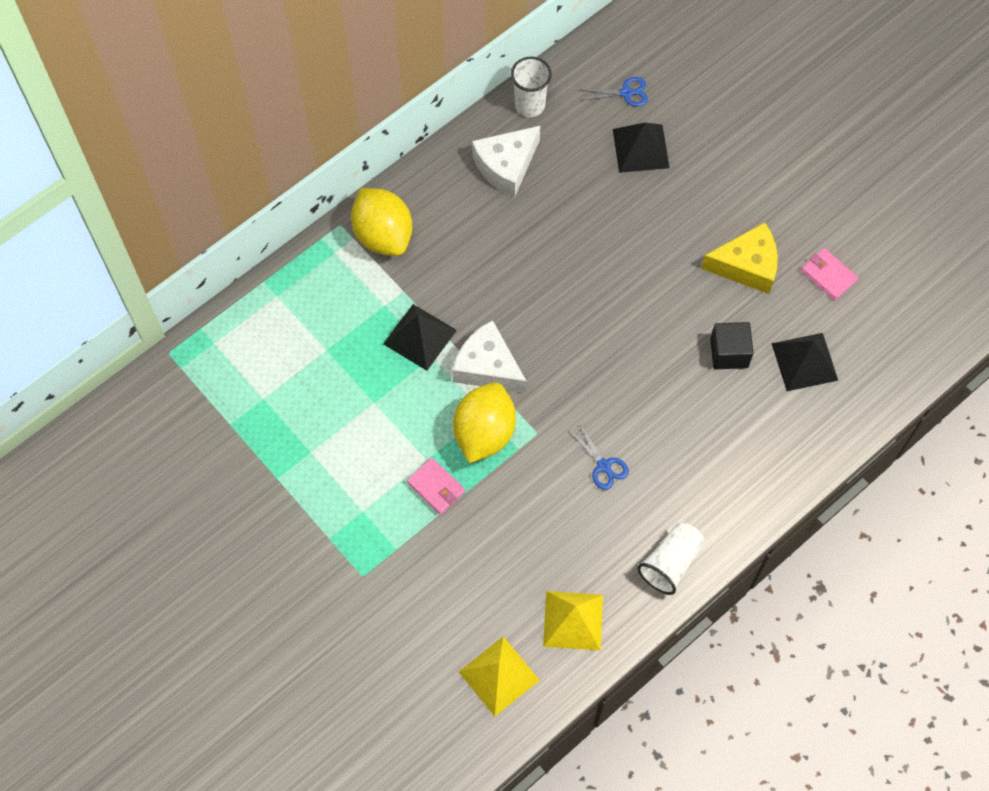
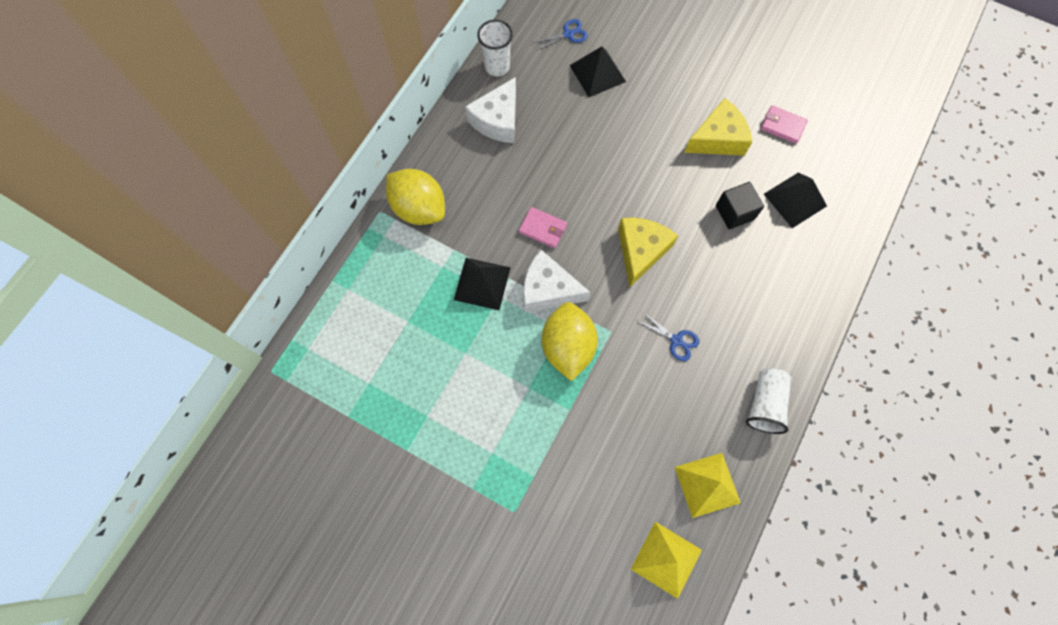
camera: 20 degrees left, 5 degrees up
(436, 487) = (546, 408): pink wallet -> pink wallet (542, 229)
(605, 360) = (640, 251): none -> yellow cheese

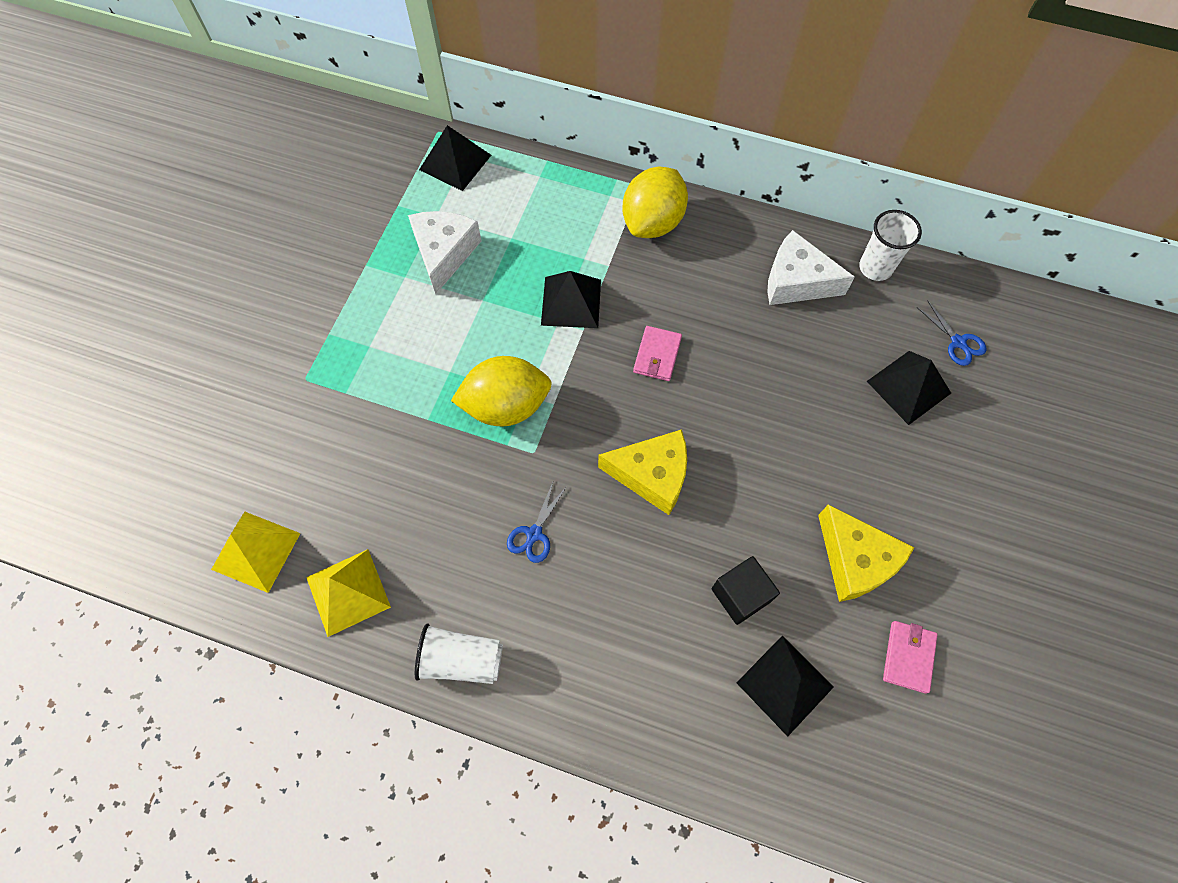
camera: 80 degrees right, 5 degrees down
(312, 359) = (455, 162): none -> black pyramid
(548, 290) = (576, 373): white cheese -> white cheese (444, 253)

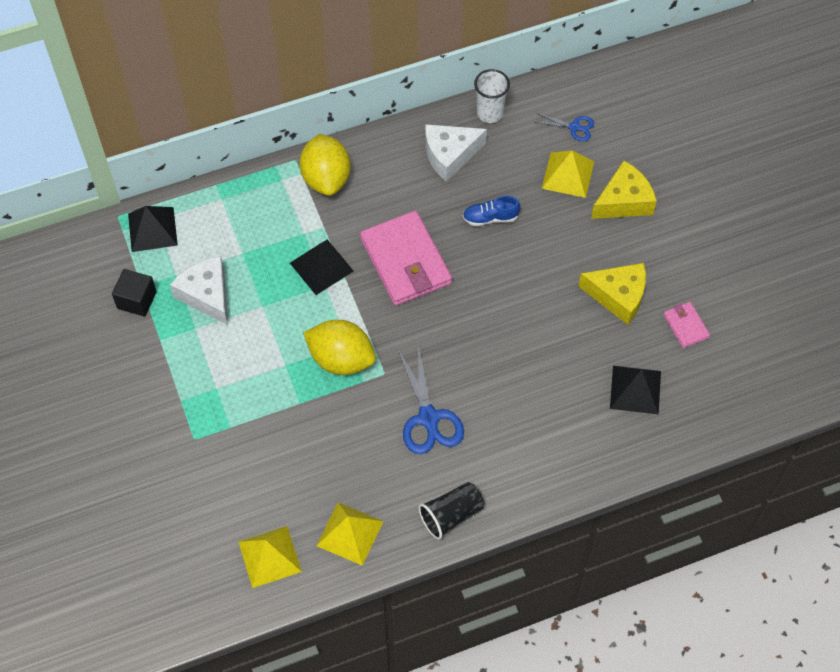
camera: 40 degrees left, 5 degrees down
(461, 659) = (451, 515): white cup -> black cup
(506, 406) = (341, 359): yellow lemon -> yellow lemon turned 75 degrees clockwise
(534, 534) = (428, 418): blue scissors -> blue scissors, size x1.83
(652, 475) = (466, 334): yellow cheese -> yellow cheese (624, 201)
(657, 355) = (405, 261): pink wallet -> pink wallet, size x2.12
(740, 595) = (573, 361): black cube -> black cube (137, 300)
(783, 373) = (490, 218): none -> blue shoe
(908, 387) = (568, 175): black pyramid -> yellow pyramid

